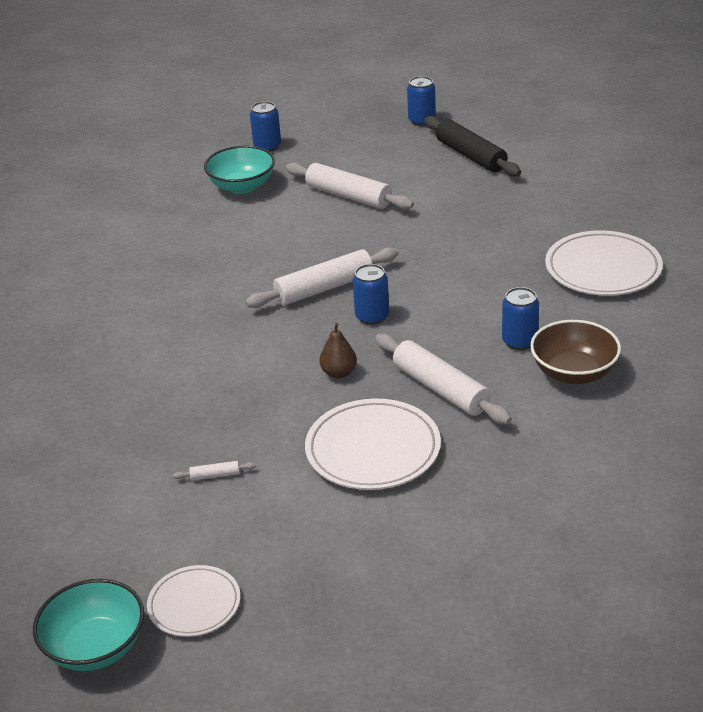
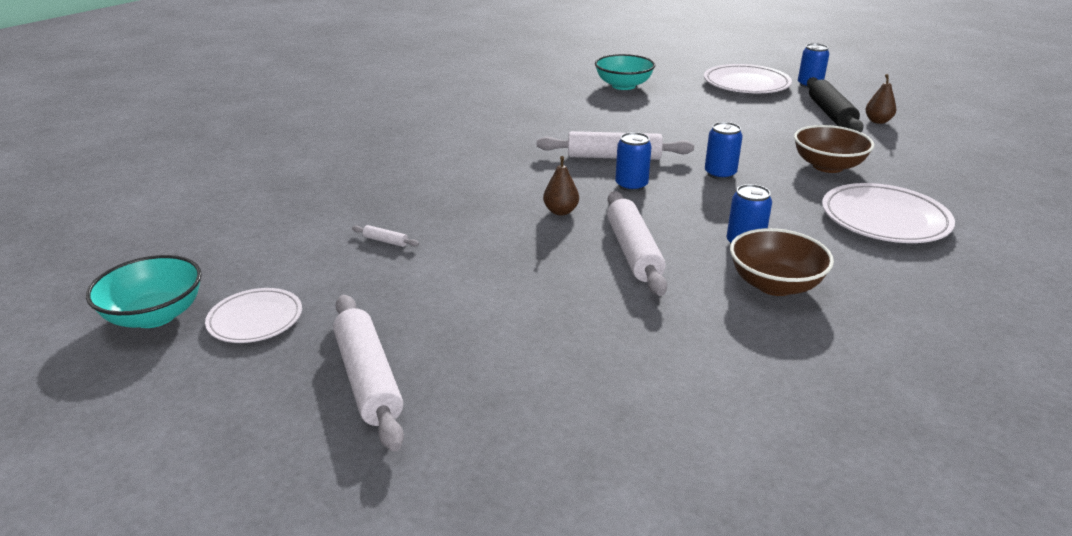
camera: 30 degrees right, 5 degrees down
(267, 146) = (668, 70): blue can -> blue can (720, 174)
(348, 196) = (698, 111): white rolling pin -> white rolling pin (368, 379)
(373, 450) = (525, 272): white plate -> white plate (746, 84)
(517, 151) = (877, 121): none -> brown pear
(517, 225) = (827, 166): none -> brown bowl

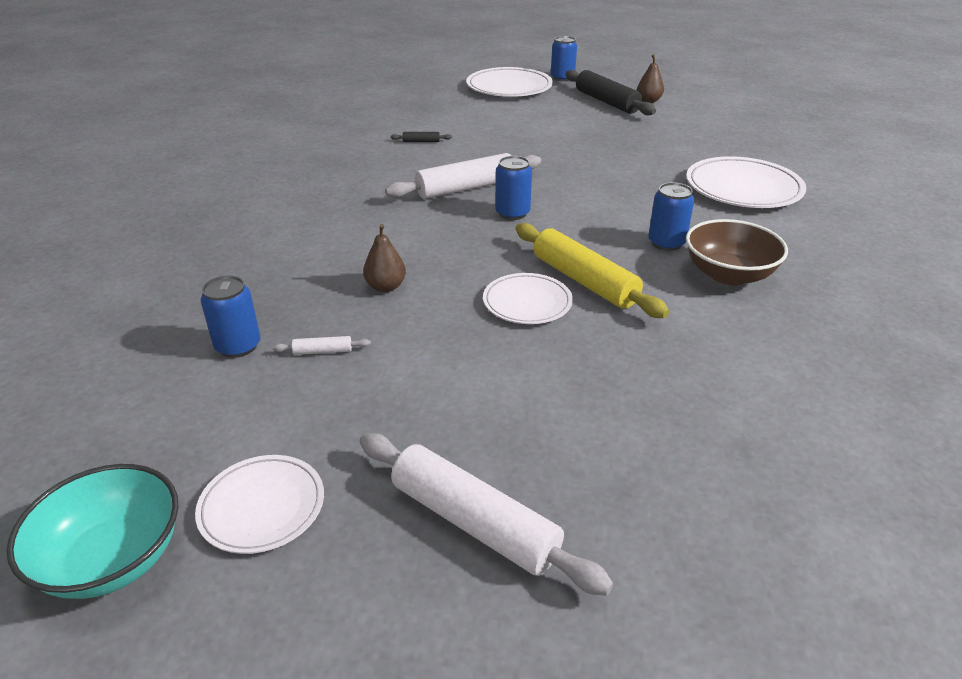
camera: 30 degrees left, 5 degrees up
(560, 211) = (474, 260): brown pear -> brown pear (385, 287)
(567, 253) = (527, 302): none -> white plate
(616, 113) = (421, 141): none -> black rolling pin
(623, 86) = (398, 111): turquoise bowl -> none
(633, 252) = (584, 281): white rolling pin -> yellow rolling pin
(720, 174) = (577, 181): blue can -> blue can (238, 346)
(827, 166) = (654, 151): brown bowl -> none

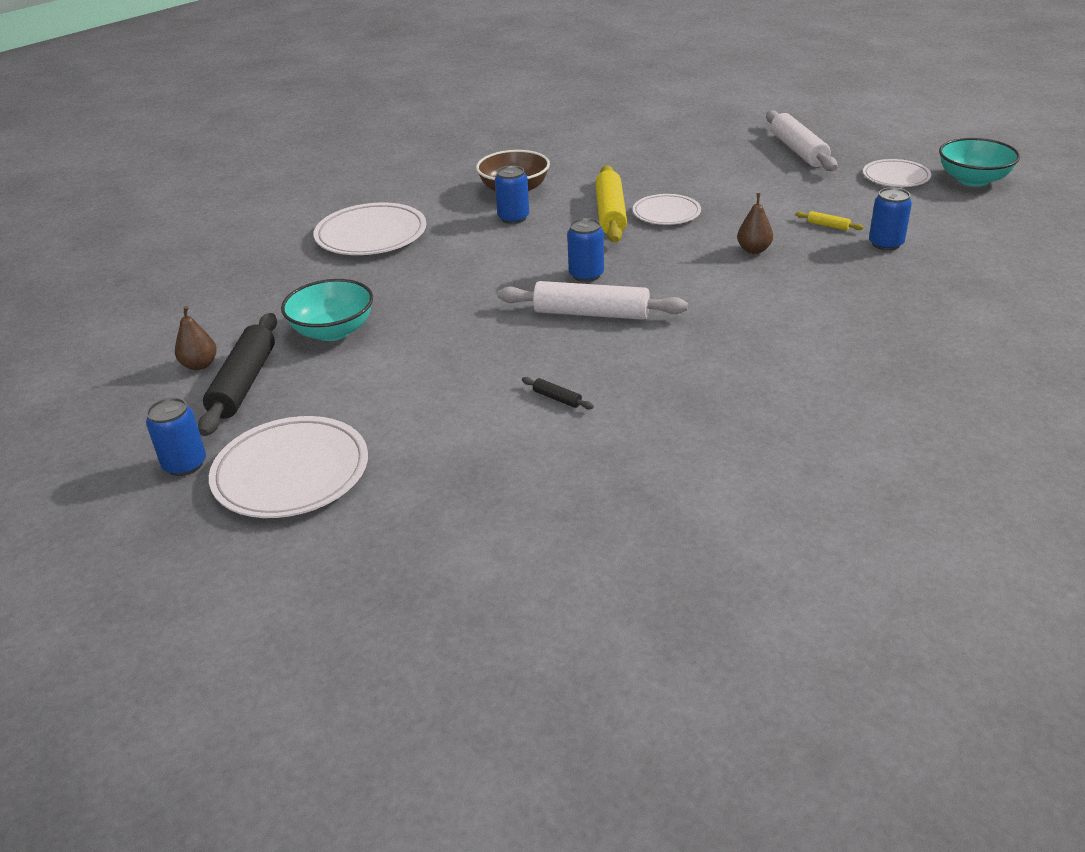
camera: 140 degrees left, 0 degrees up
(323, 351) = (828, 226): white rolling pin -> yellow rolling pin
(616, 131) = (333, 331): none -> turquoise bowl

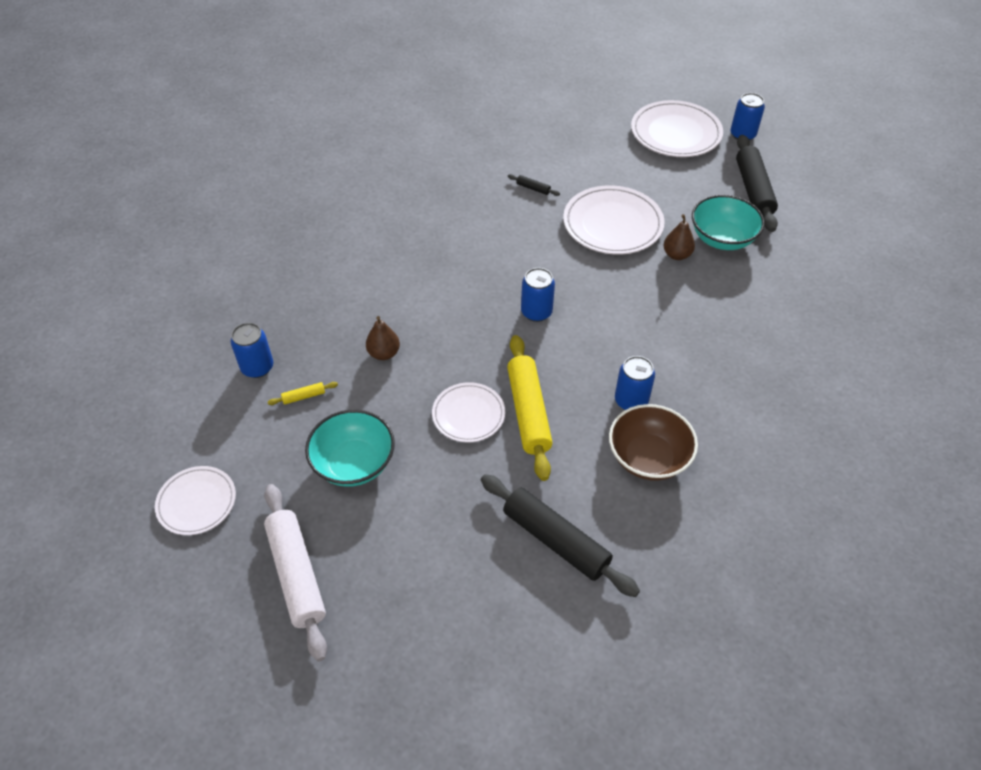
camera: 170 degrees right, 15 degrees up
(200, 365) = (798, 203): brown pear -> brown pear (676, 255)
(371, 235) = (767, 365): white plate -> white plate (612, 224)
(591, 313) = (524, 266): white rolling pin -> none
(603, 160) = (555, 540): none -> black rolling pin
(828, 226) = (304, 396): yellow rolling pin -> yellow rolling pin turned 45 degrees counterclockwise
(973, 180) = (110, 497): turquoise bowl -> turquoise bowl (354, 463)

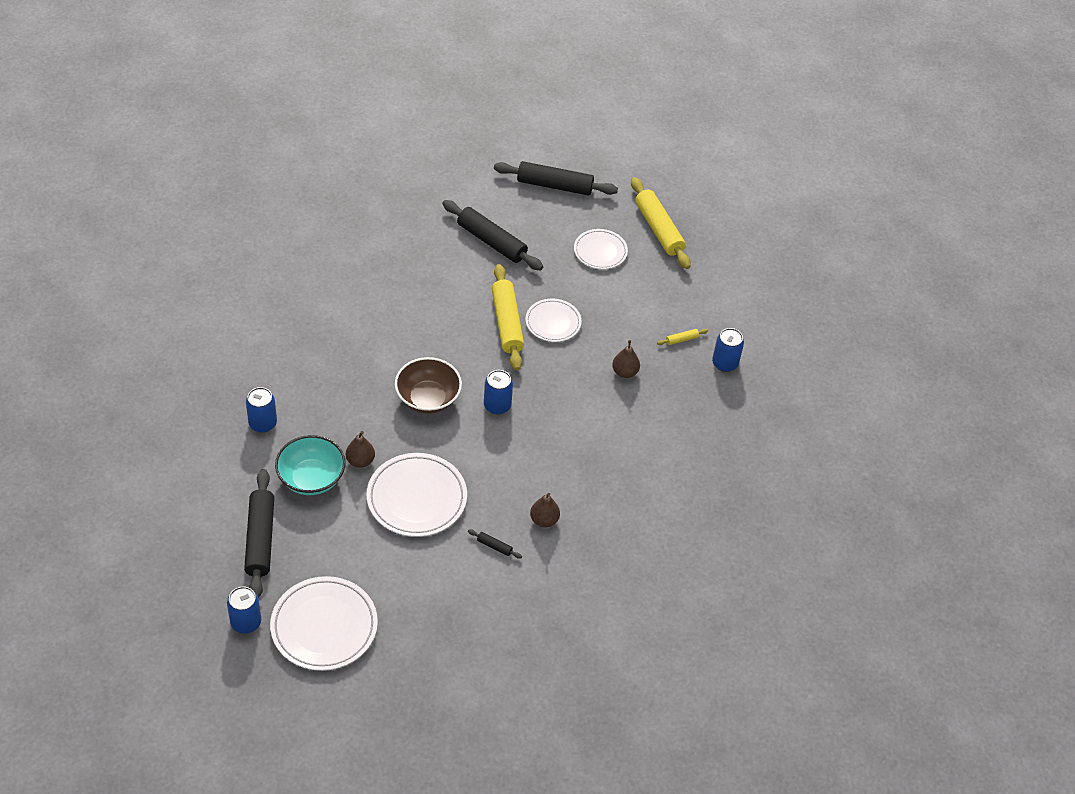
camera: 175 degrees right, 0 degrees up
(197, 502) = (737, 271): white plate -> white plate (600, 251)
(296, 574) = (658, 229): white rolling pin -> yellow rolling pin
(354, 463) = (634, 291): turquoise bowl -> none
(455, 661) = (554, 185): none -> black rolling pin
(485, 209) = (544, 520): none -> brown pear
(631, 401) = (426, 329): blue can -> blue can (263, 423)
(648, 458) = (420, 289): brown bowl -> brown bowl (428, 398)

